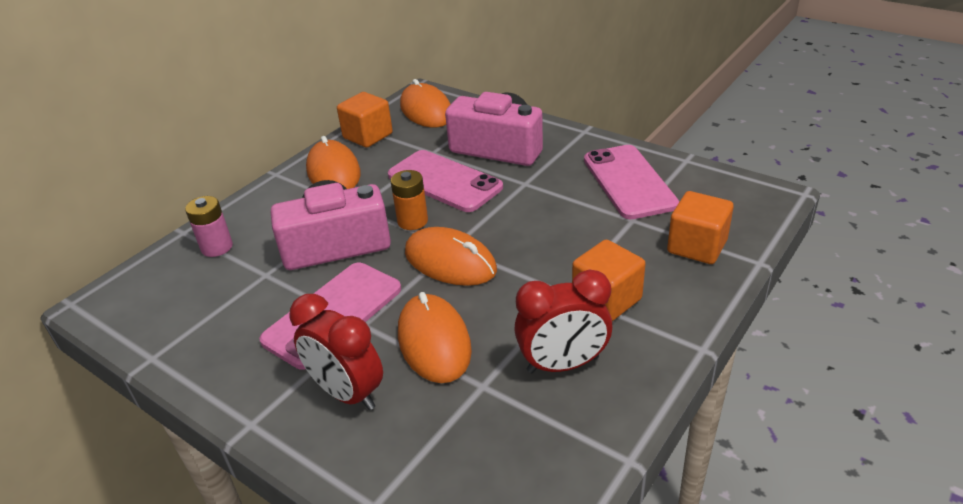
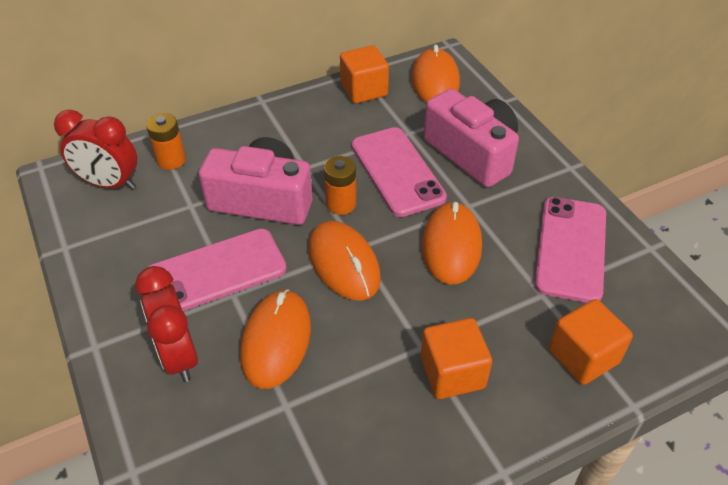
camera: 25 degrees right, 10 degrees up
(217, 247) = (171, 160): pink battery -> orange battery
(333, 172) = (310, 119): orange mouse -> orange mouse (451, 246)
(563, 364) = (365, 421): red clock -> red clock (109, 183)

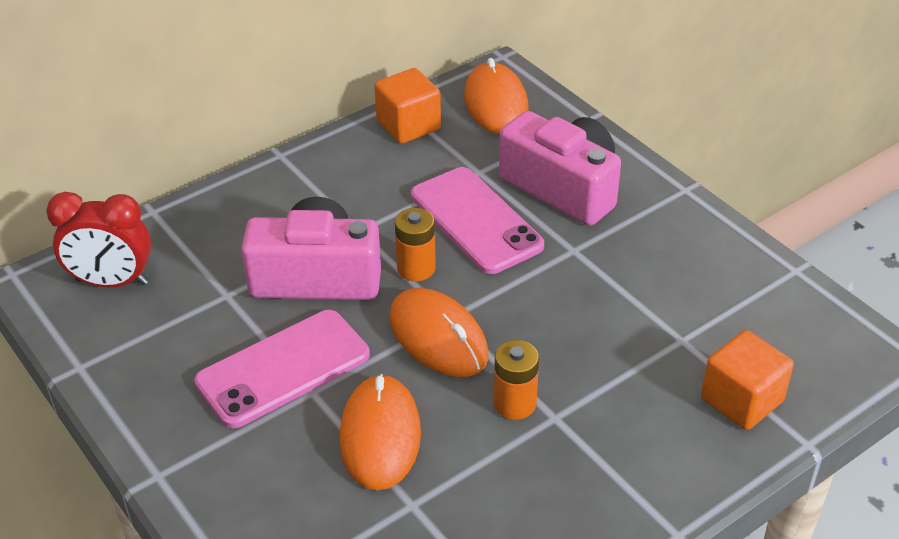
camera: 10 degrees left, 5 degrees down
(171, 160) = (184, 243): orange battery -> orange battery (515, 404)
(178, 356) = (266, 470): red clock -> none
(451, 246) = (563, 299): orange mouse -> none
(452, 373) = (597, 440): orange cube -> none
(571, 249) = (704, 283): pink phone -> none

